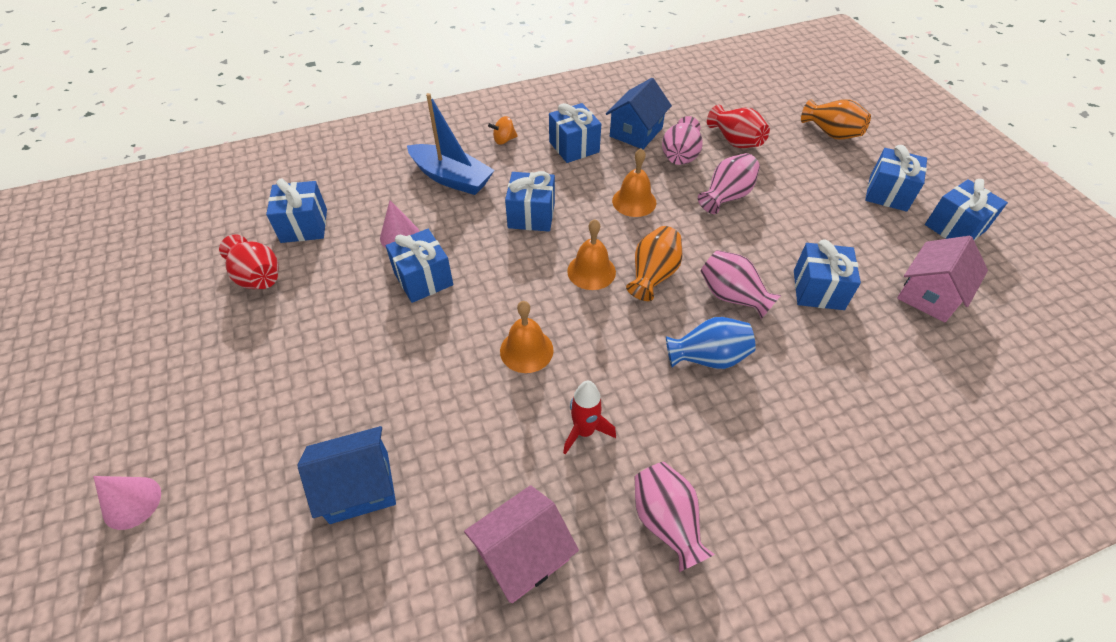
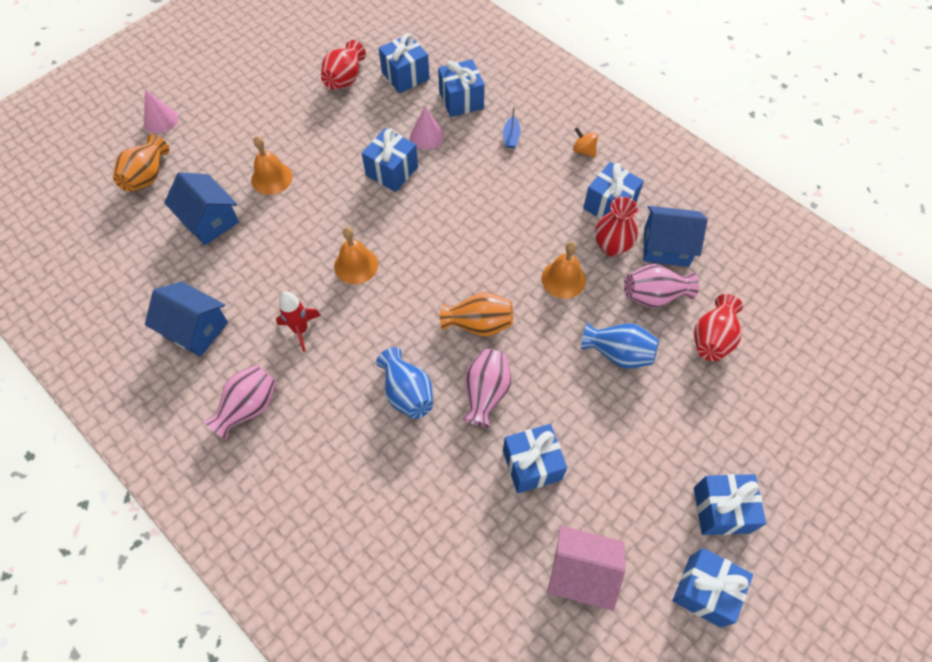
camera: 65 degrees right, 10 degrees up
(451, 178) = (511, 137): blue boat -> blue boat, size x0.44
(522, 555) = (195, 329): pink house -> blue house
(531, 215) = (499, 210): blue gift -> blue gift (461, 100)
(591, 271) = (458, 277): orange bell -> orange bell (271, 178)
(617, 161) = (611, 246): none -> red vase
(726, 196) = (618, 353): pink vase -> blue vase
(831, 133) = (795, 431): orange vase -> orange vase (147, 176)

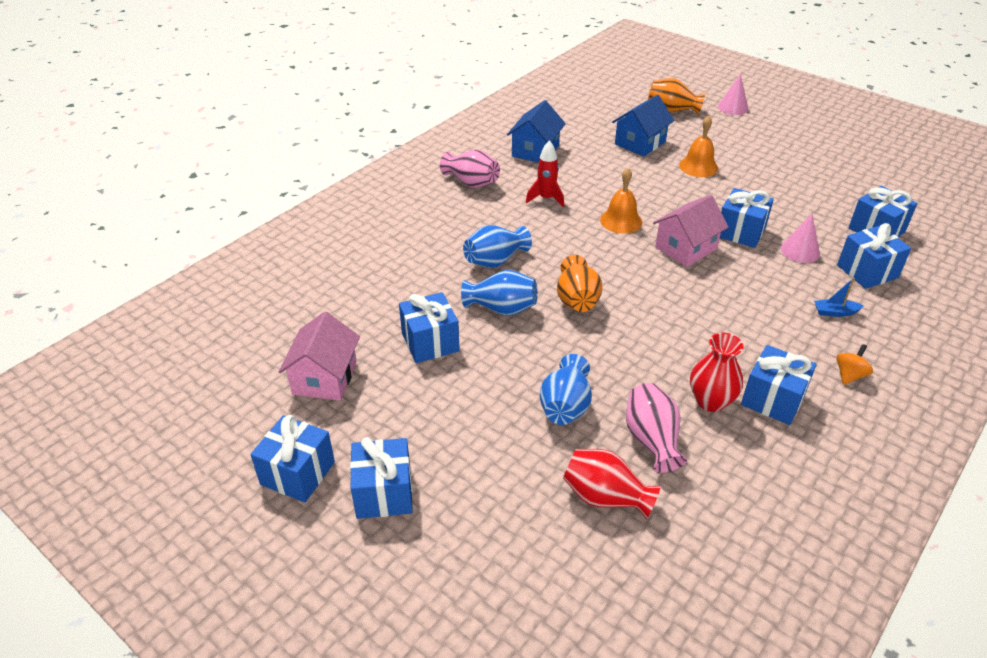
camera: 85 degrees right, 20 degrees down
(344, 78) = (845, 193): red vase -> none
(410, 220) = (685, 248): none -> pink house
(485, 393) = (501, 308): pink vase -> blue vase
(563, 279) = (650, 360): orange bell -> none
(666, 247) = (730, 454): blue house -> none

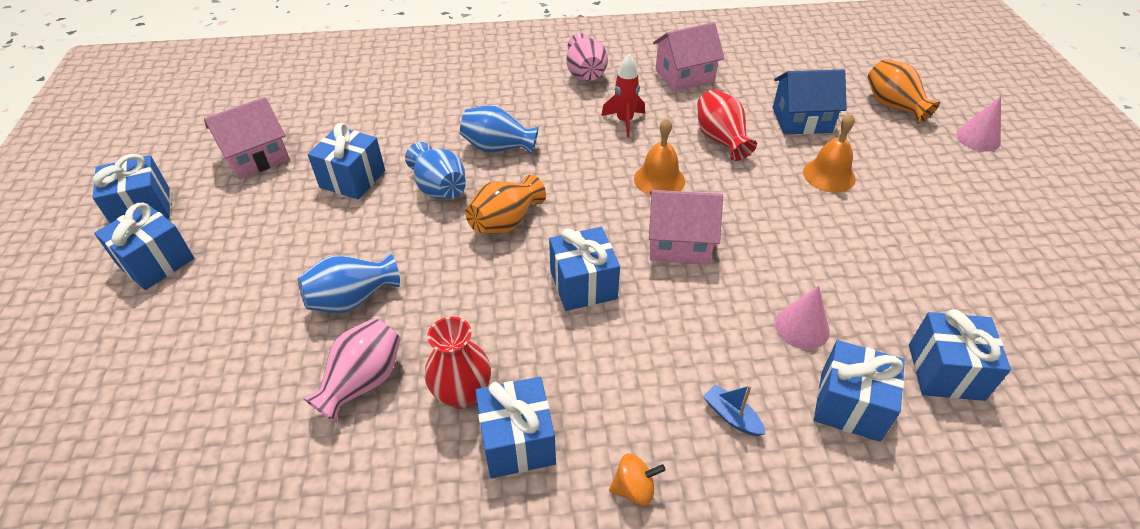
camera: 45 degrees right, 5 degrees up
(535, 151) = (684, 75): blue house -> pink house
(605, 497) = (257, 393): red vase -> red vase (721, 139)
(740, 232) = (765, 265): blue gift -> blue gift (583, 284)

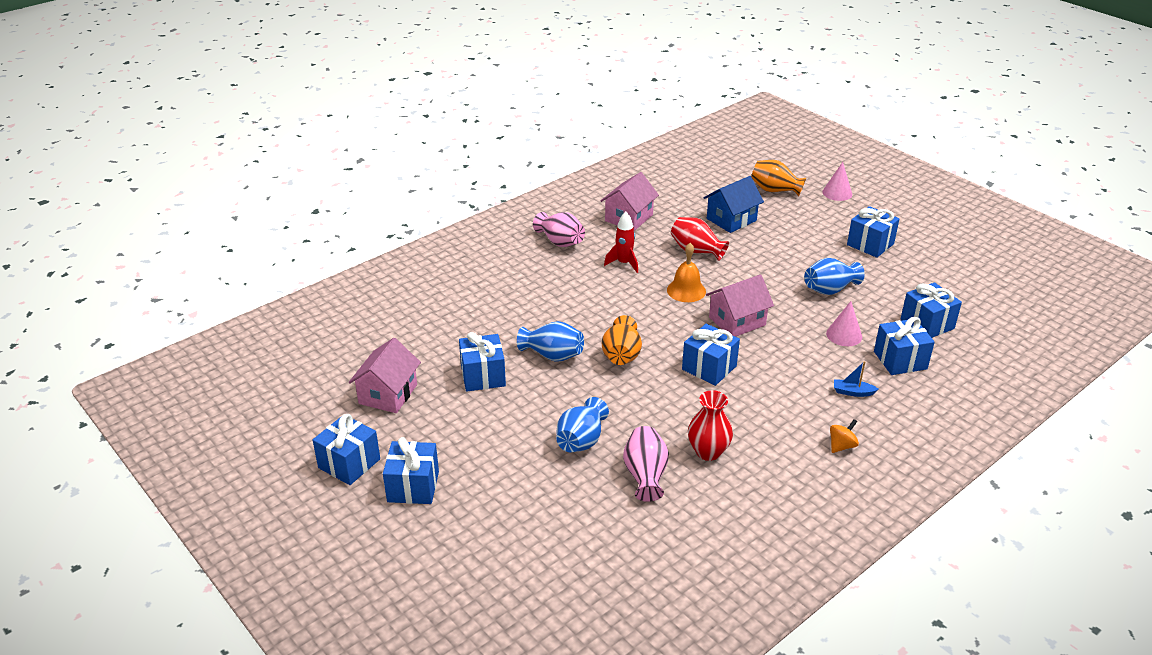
camera: 35 degrees left, 10 degrees down
(498, 148) = (560, 314): blue vase -> blue vase (830, 289)
(517, 441) = (763, 457): blue gift -> blue gift (870, 244)
(829, 175) = (779, 247): orange bell -> none

